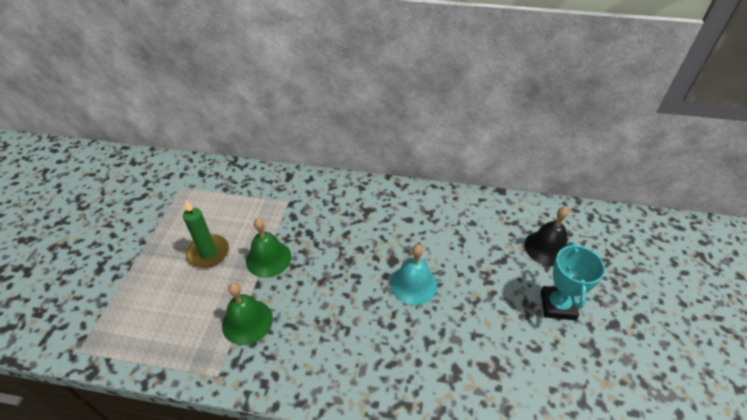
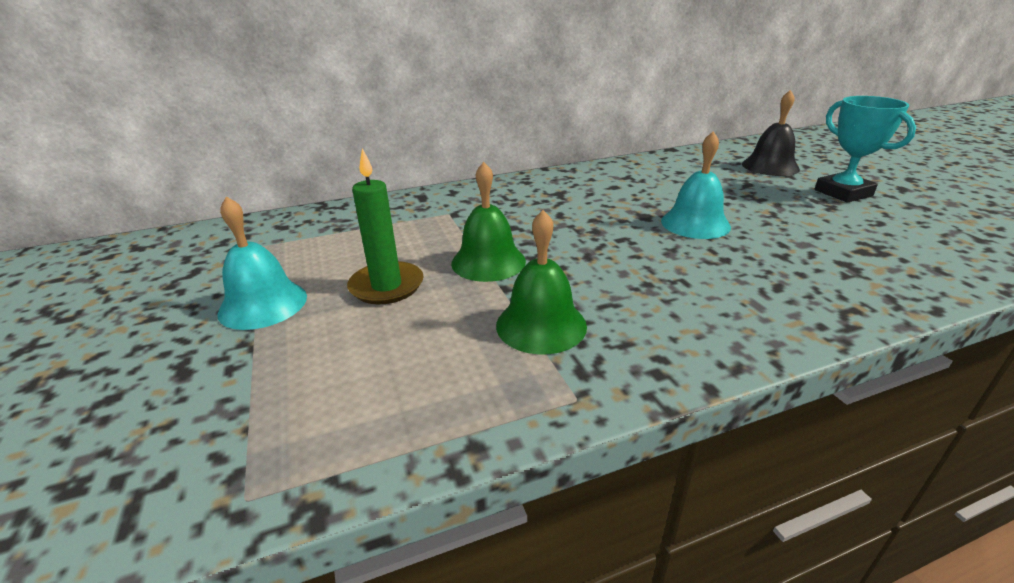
camera: 30 degrees left, 15 degrees down
(152, 238) = (263, 304): none -> turquoise bell

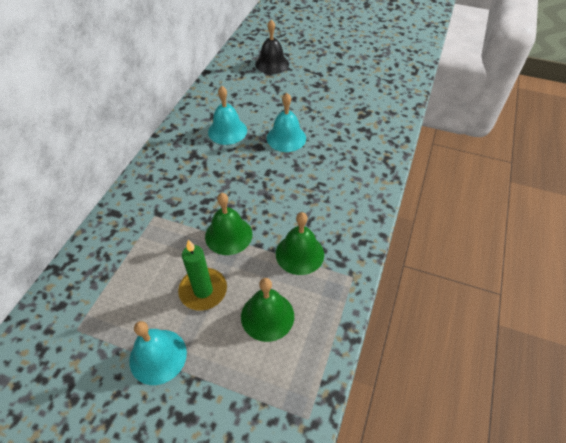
camera: 50 degrees left, 20 degrees up
(402, 352) = (267, 316): none -> green bell
(626, 192) = (227, 131): none -> turquoise bell
(843, 193) = (321, 72): turquoise trophy -> none

